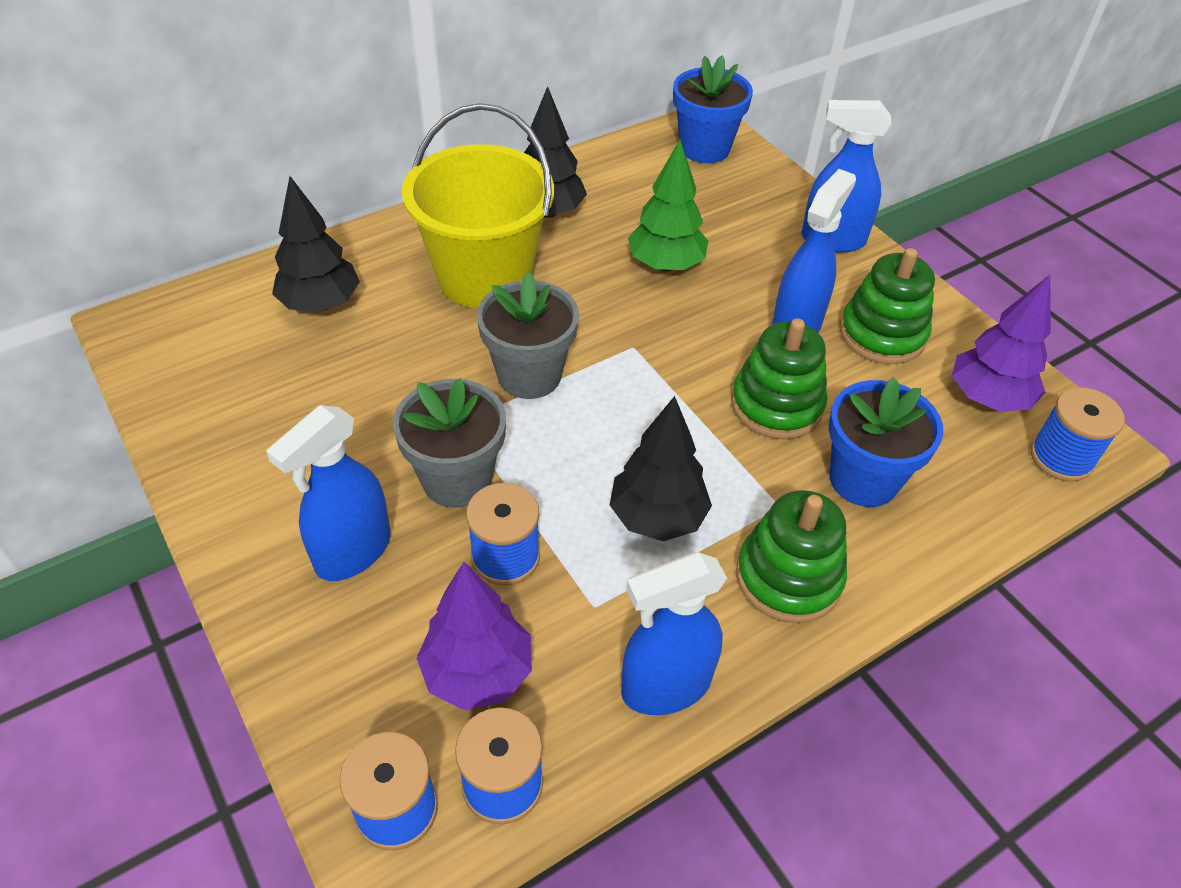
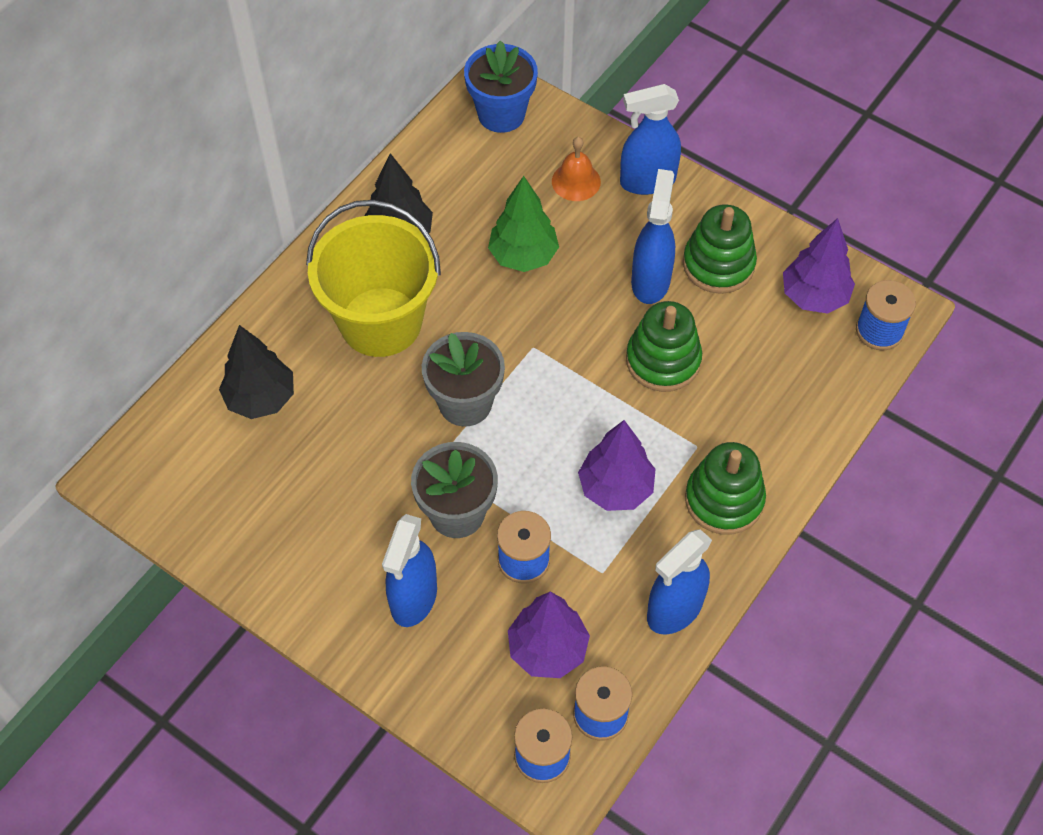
camera: 20 degrees left, 10 degrees up
(657, 517) = (615, 488): black tree -> purple tree
(754, 219) = (576, 181): none -> orange bell
(863, 479) = (748, 401): blue flower pot -> none

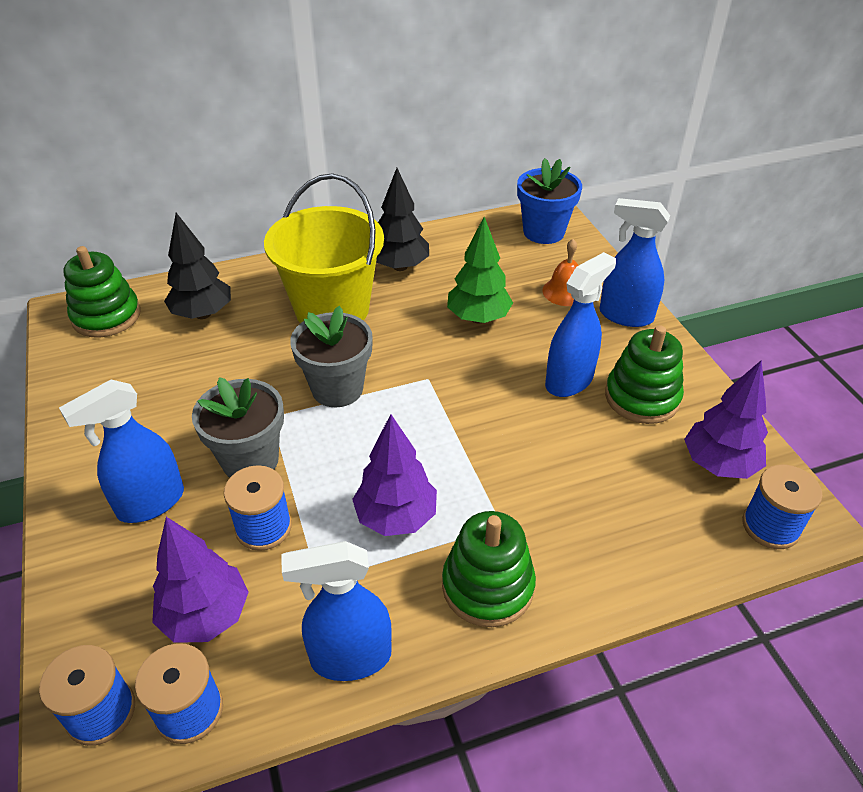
camera: 35 degrees right, 15 degrees down
(663, 360) = (529, 442): green stacking toy -> green stacking toy (106, 316)

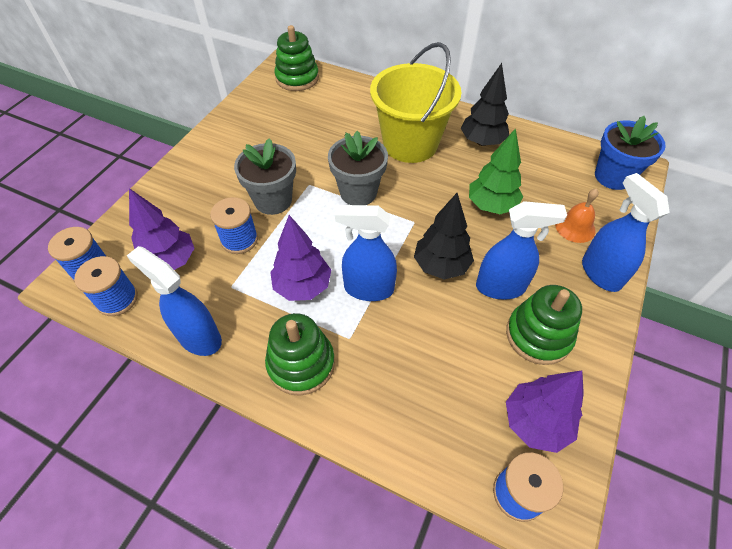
camera: 45 degrees right, 10 degrees up
(150, 503) = (210, 189): blue spray bottle -> blue spray bottle (368, 288)
(203, 314) = (341, 104): black tree -> black tree (441, 266)

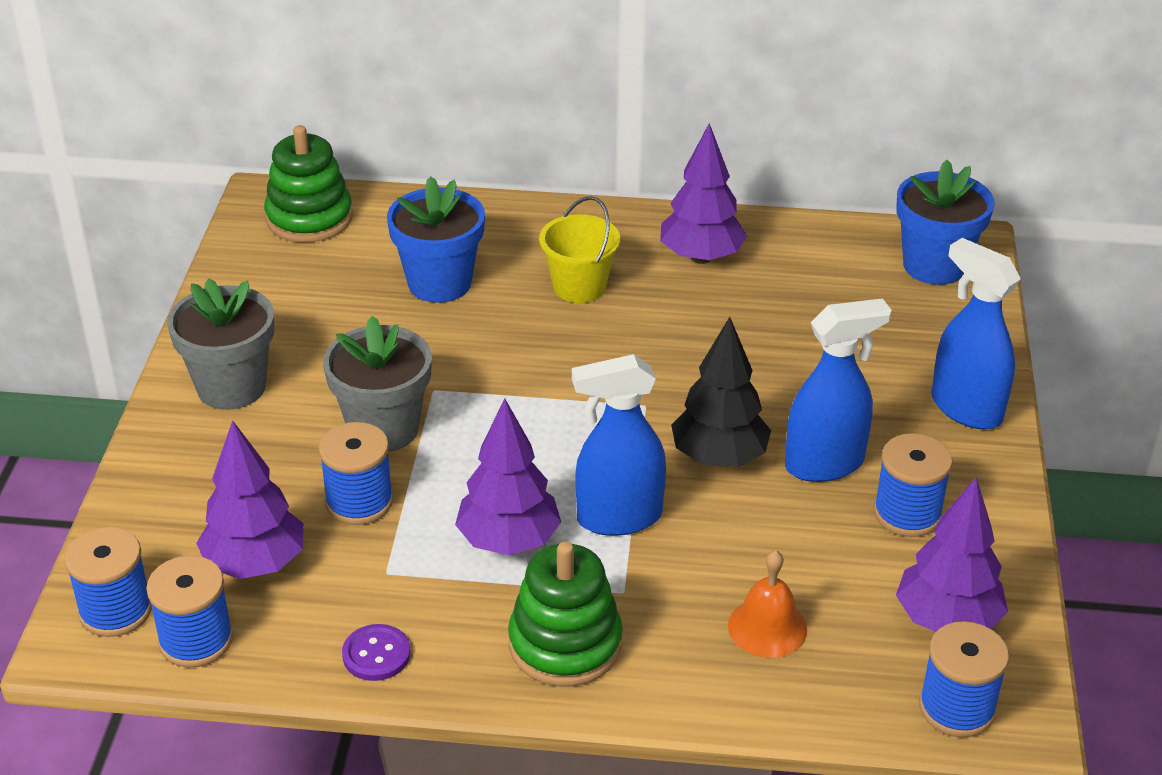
camera: 20 degrees left, 15 degrees down
(199, 337) = (376, 654): blue spray bottle -> purple button
(341, 126) = (439, 283): none -> blue flower pot
(358, 192) = (528, 383): grey flower pot -> grey flower pot (231, 387)
(410, 144) = (579, 287): yellow bucket -> yellow bucket, size x0.52
(482, 142) = (701, 257): black tree -> purple tree
(491, 206) = (760, 352): green tree -> none
(538, 335) = (907, 513): green stacking toy -> blue spool
(575, 227) = (904, 353): orange bell -> orange bell (767, 627)

